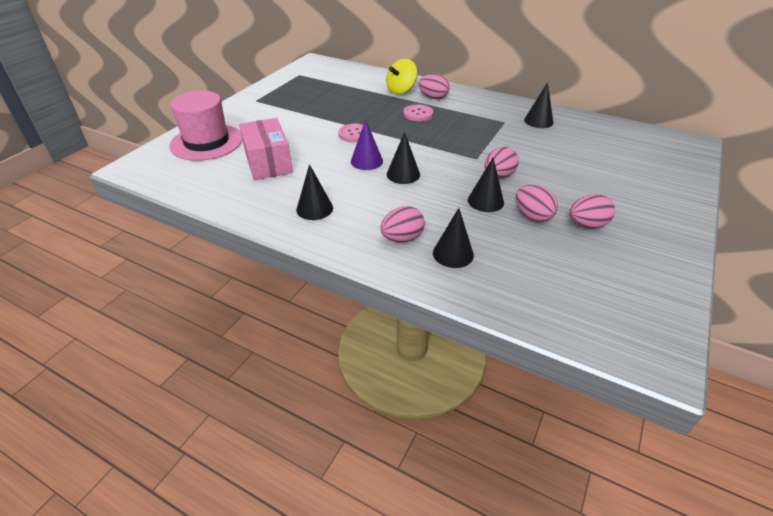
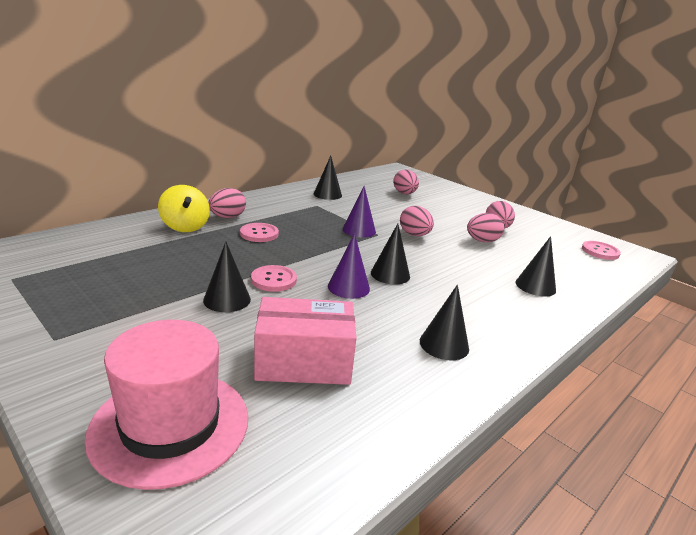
camera: 75 degrees left, 15 degrees down
(402, 238) = (511, 304): pink egg -> pink egg (404, 194)
(474, 148) = (359, 230): none -> purple cone
(485, 201) = (454, 251): black cone -> black cone (227, 299)
(617, 314) = (600, 251): none -> pink button

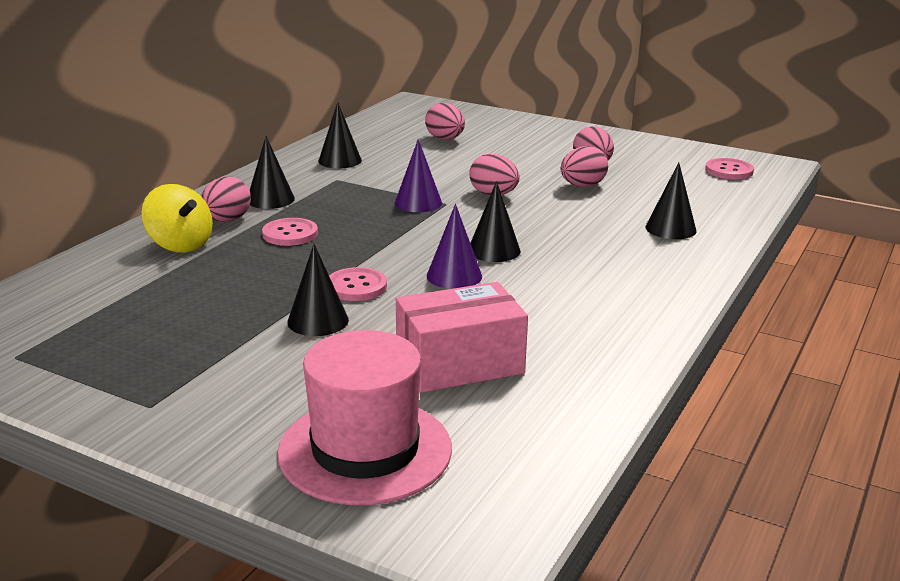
camera: 15 degrees left, 0 degrees up
(444, 344) = (600, 313): black cone -> black cone (270, 199)

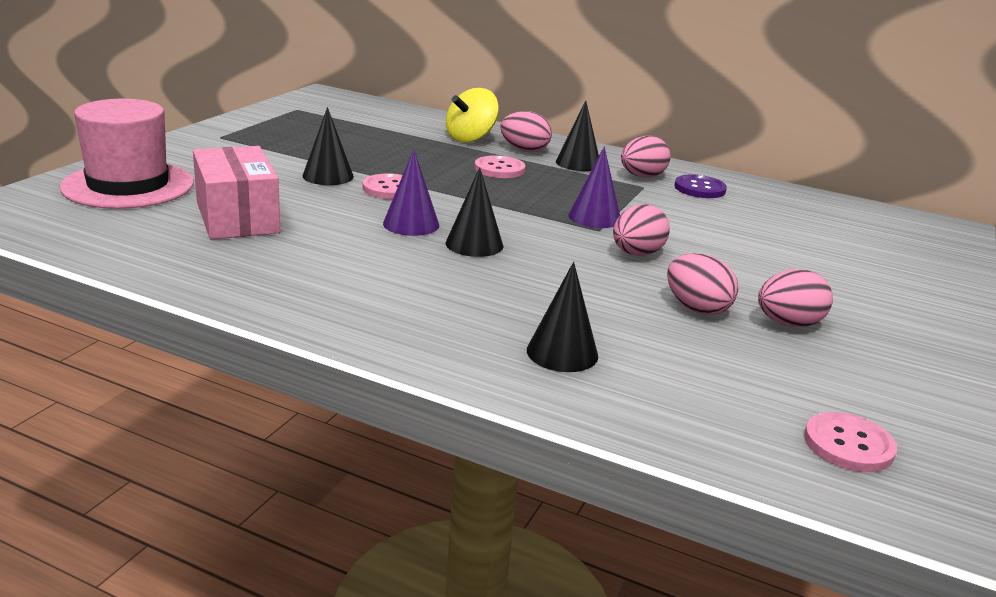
camera: 85 degrees right, 0 degrees up
(340, 160) = (699, 188): black cone -> purple button
(445, 139) = (816, 239): pink egg -> pink egg (642, 176)

